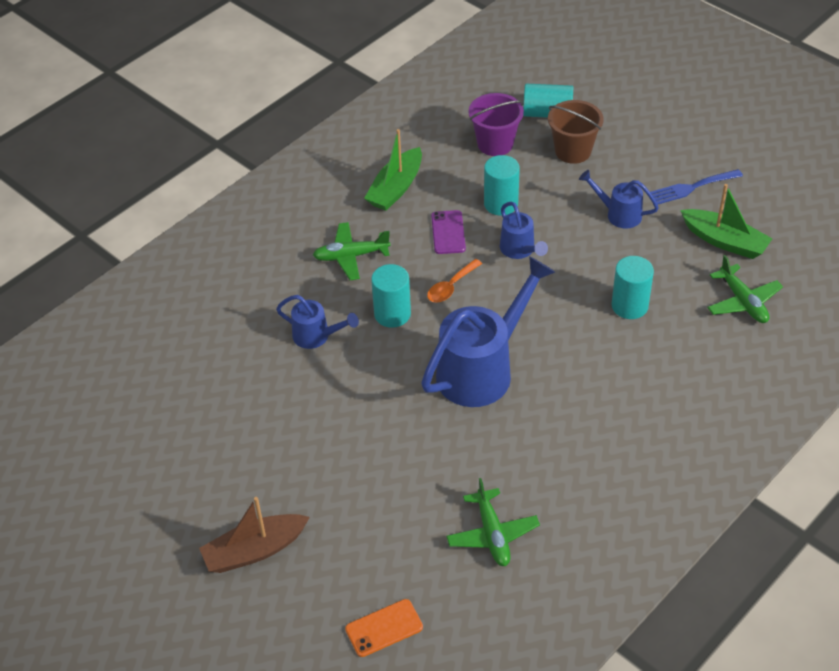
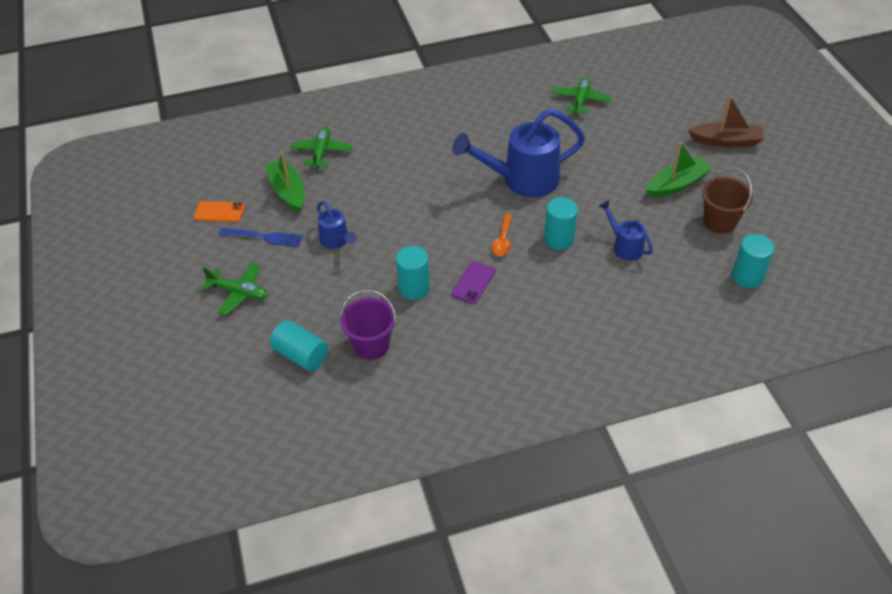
camera: 150 degrees left, 0 degrees up
(351, 256) = (563, 296): green plane -> green plane (239, 292)
(384, 628) = (667, 85): orange phone -> orange phone (219, 212)
(396, 188) = (487, 341): green boat -> green boat (677, 184)
(451, 287) = (503, 240): orange spoon -> orange spoon turned 120 degrees clockwise
(519, 250) = (431, 246): blue watering can -> none
(573, 151) = (317, 308): brown bucket -> brown bucket (719, 222)
(629, 306) = (393, 178): turquoise cylinder -> turquoise cylinder (747, 277)

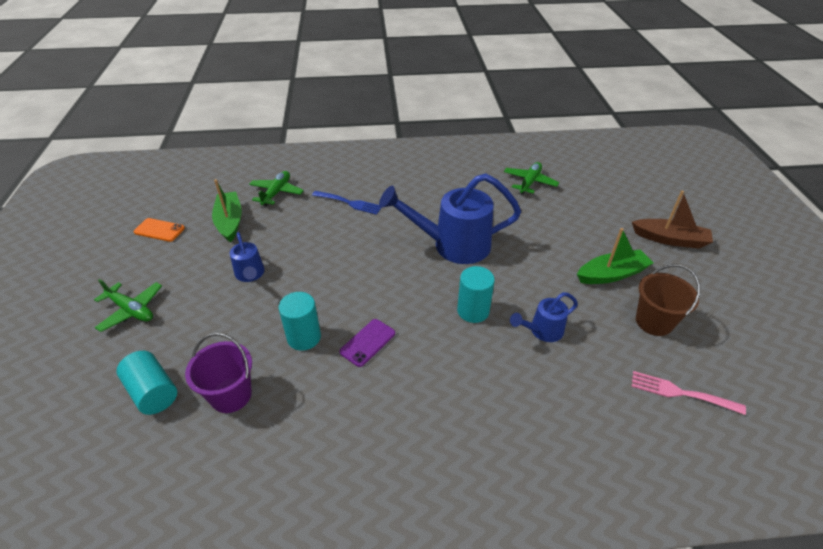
camera: 10 degrees right, 5 degrees down
(264, 237) = (185, 260): blue fork -> blue fork (349, 203)
(503, 240) = (414, 302): orange spoon -> none
(624, 246) = (542, 331): blue watering can -> blue watering can turned 90 degrees counterclockwise
(747, 277) = (681, 393): turquoise cylinder -> pink fork

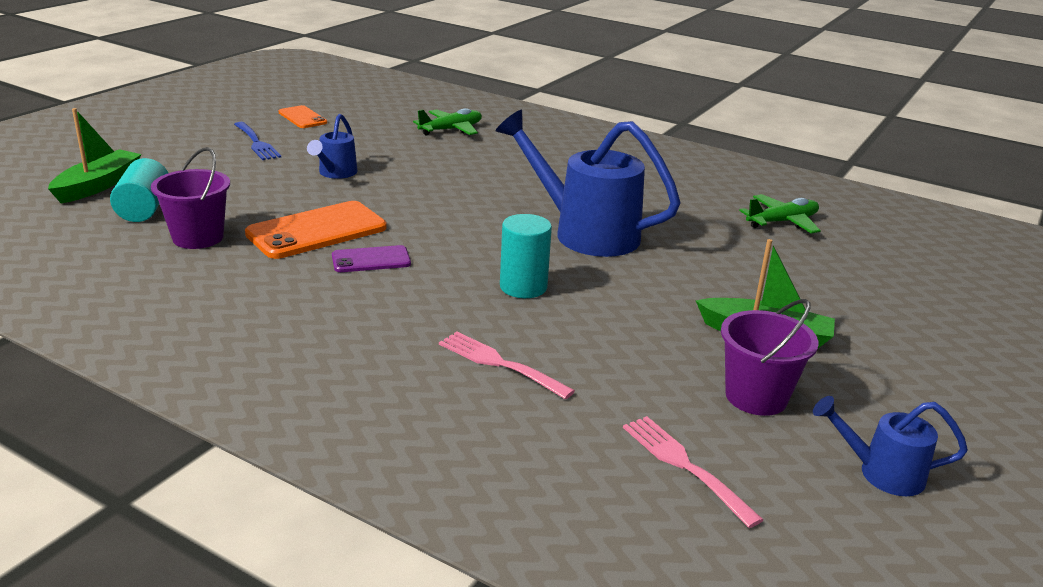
camera: 35 degrees right, 15 degrees down
(131, 310) = (203, 156): green plane -> none
(229, 222) = (373, 133): green boat -> green boat (98, 185)
(304, 337) = (317, 231): turquoise cylinder -> orange phone
(349, 203) = (517, 162): blue fork -> blue fork (256, 143)
(531, 381) = (500, 363): none -> pink fork
(542, 331) = (582, 336): blue watering can -> blue watering can (882, 473)
(654, 322) = (756, 397): brown bucket -> purple bucket
(670, 239) = (923, 345): brown boat -> none

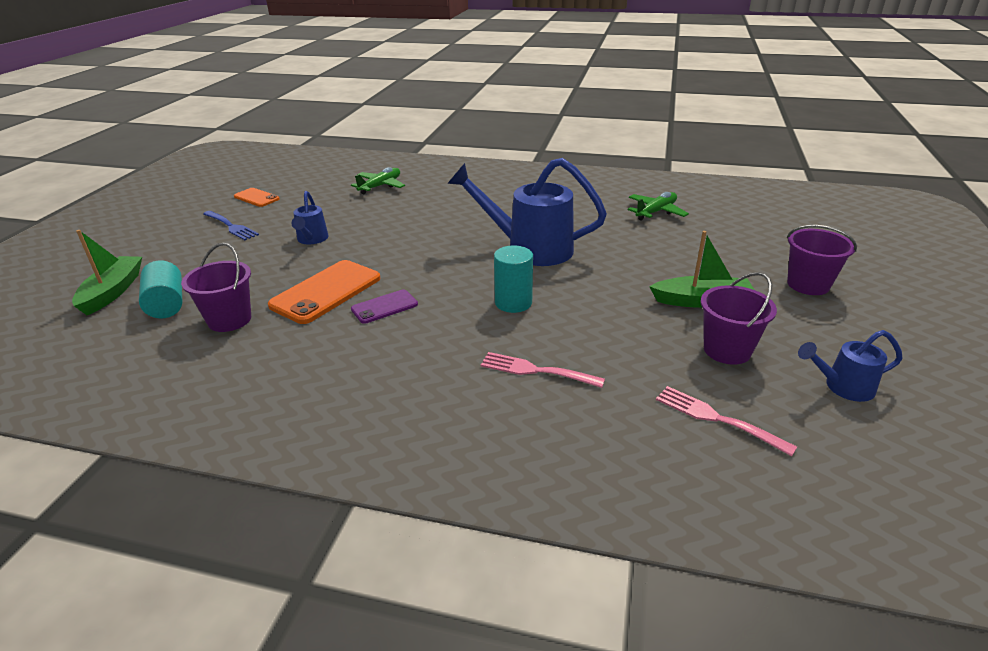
camera: 15 degrees left, 5 degrees up
(930, 348) = (808, 285): none -> purple bucket

